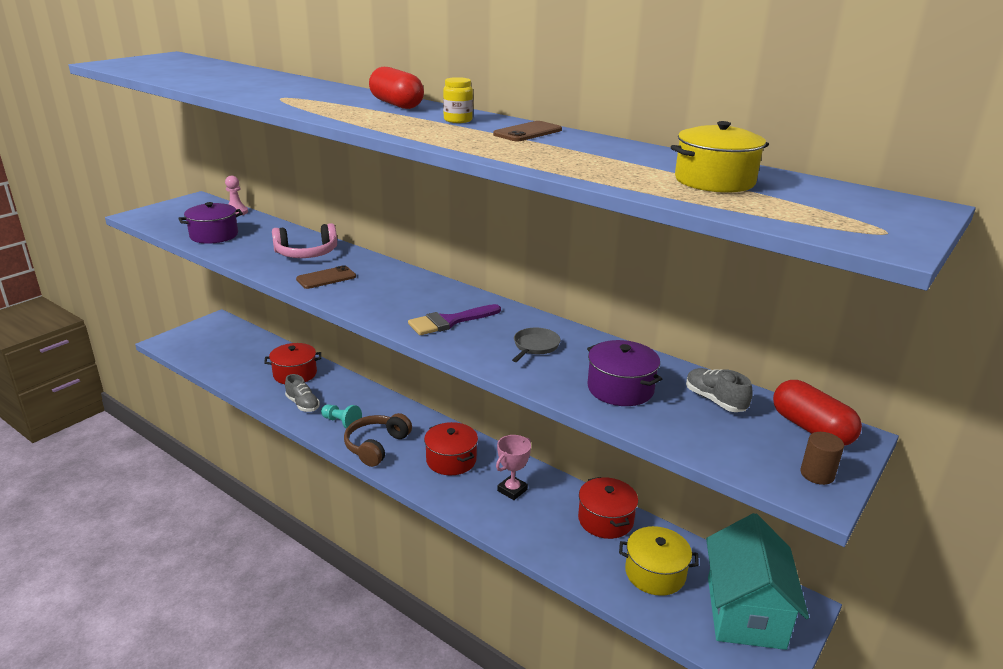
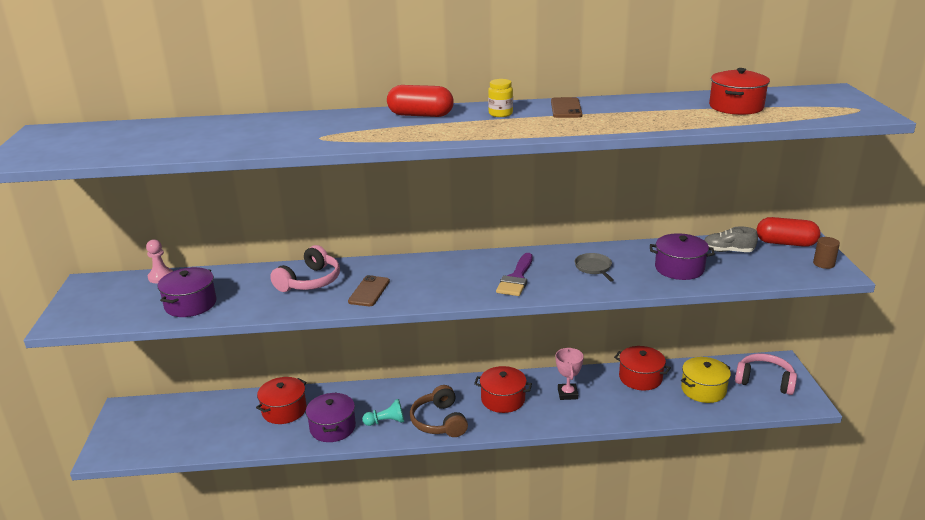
camera: 40 degrees left, 0 degrees up
(303, 404) = (332, 427): grey shoe -> purple pot
(714, 181) = (736, 107): yellow pot -> red pot
(745, 612) = (764, 381): turquoise house -> pink headphones

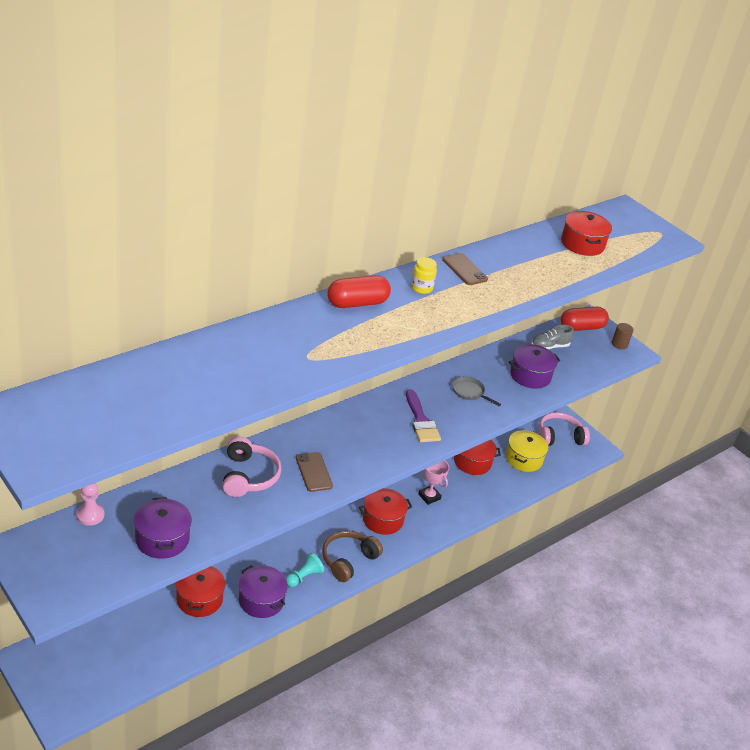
camera: 40 degrees left, 10 degrees up
(439, 421) = (348, 560): brown headphones -> brown headphones turned 90 degrees clockwise

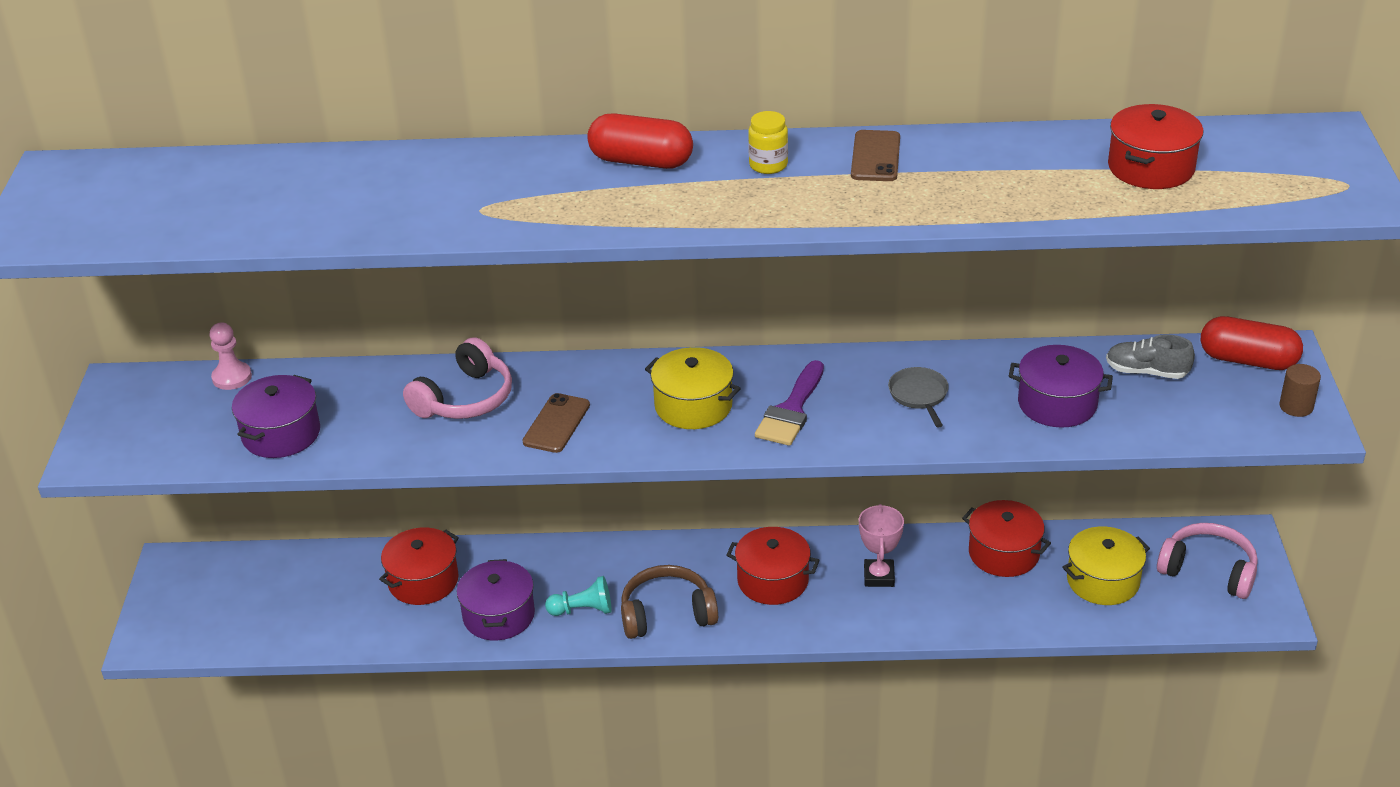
camera: 45 degrees right, 0 degrees up
(372, 436) = (693, 406): none -> yellow pot

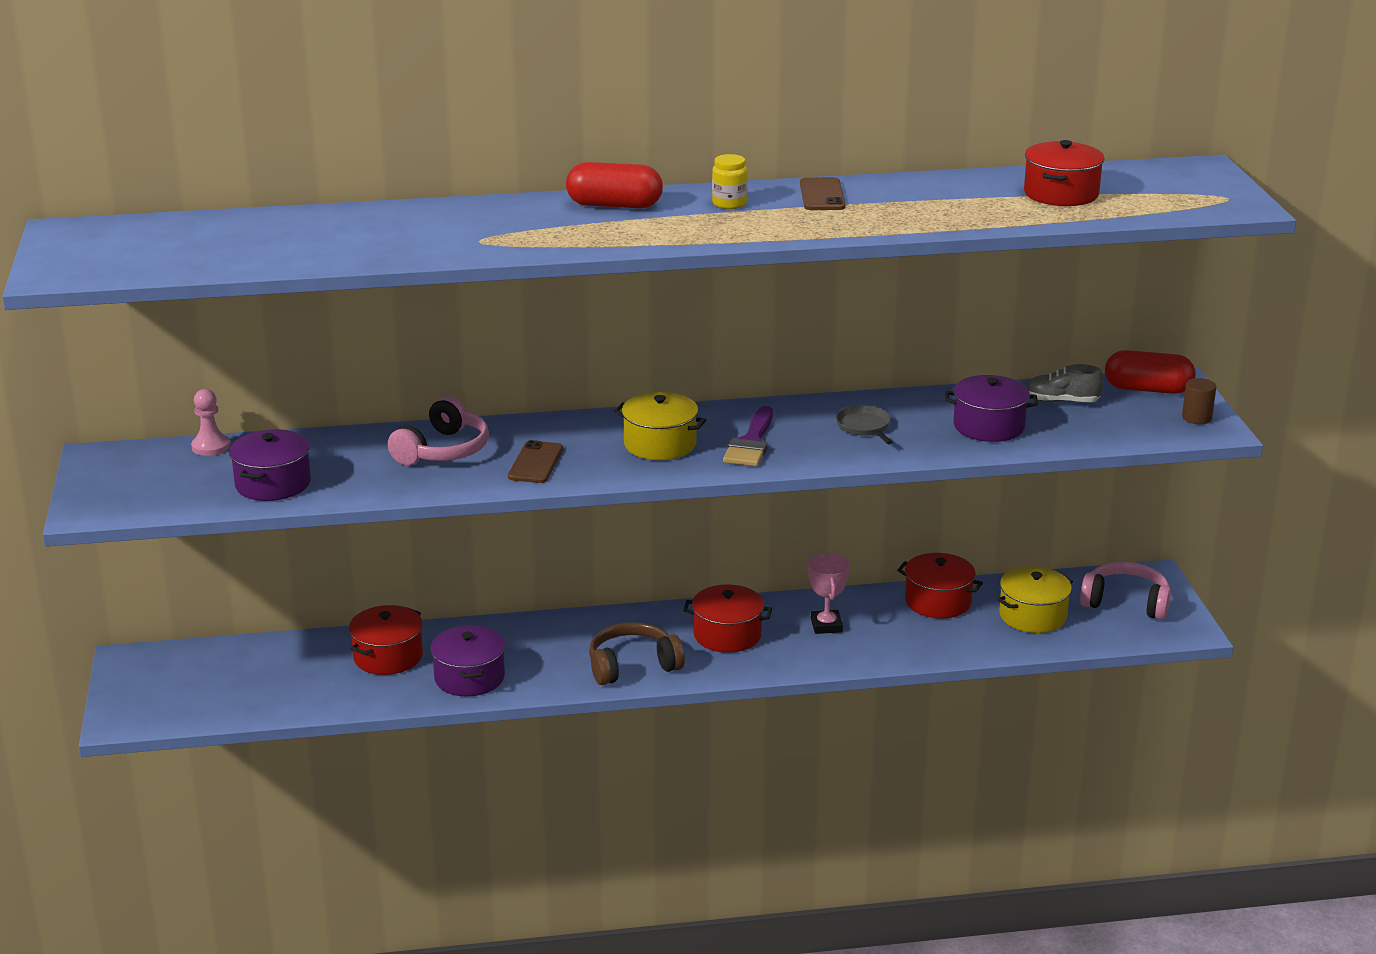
camera: 10 degrees left, 10 degrees down
(583, 610) = (551, 668): turquoise pawn -> none

